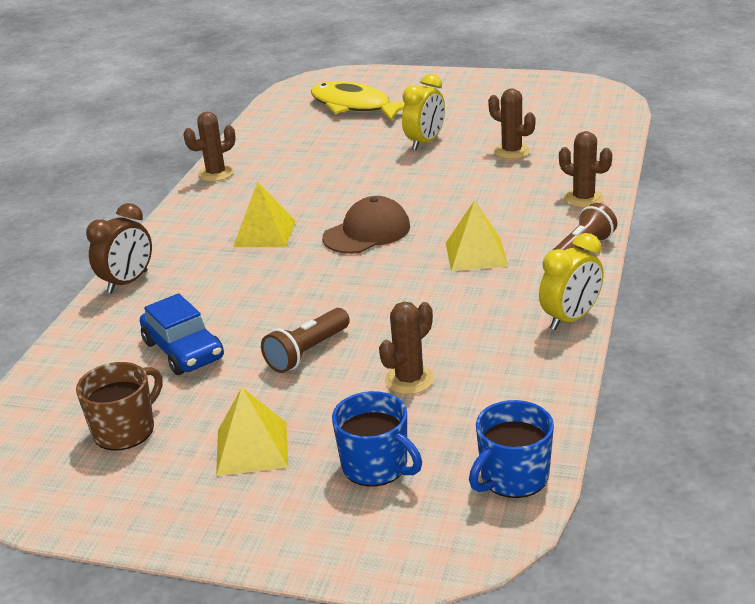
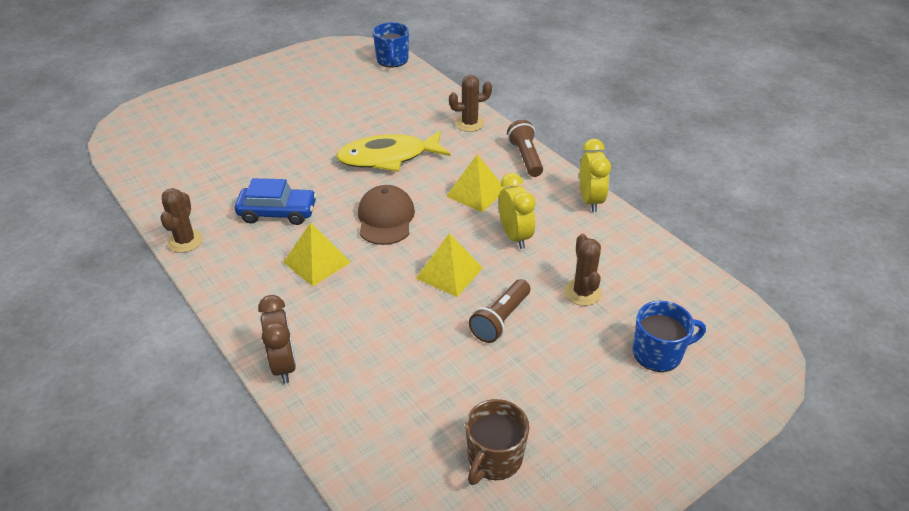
camera: 55 degrees left, 10 degrees up
(125, 430) = (494, 458): brown mug -> brown mug turned 135 degrees counterclockwise
(183, 350) = (424, 379): blue car -> blue car (277, 213)
(252, 448) = (584, 400): yellow pyramid -> yellow pyramid (449, 273)
(307, 352) = (500, 319): brown flashlight -> brown flashlight turned 45 degrees clockwise
(355, 106) = (199, 132): yellow fish -> yellow fish (388, 157)
(425, 142) = (305, 134): yellow clock -> yellow clock (515, 236)
(512, 151) = (374, 113): brown cactus -> none
(513, 477) = (719, 305): blue mug -> blue mug (392, 60)

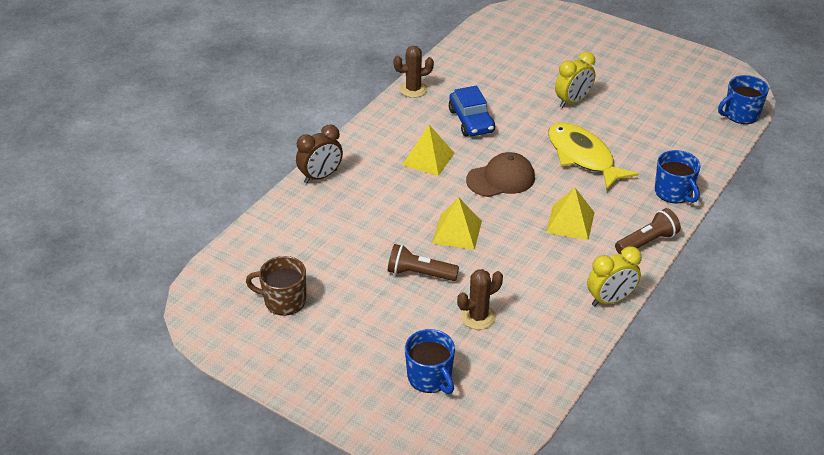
camera: 70 degrees right, 0 degrees up
(469, 123) = (673, 192): brown cactus -> blue mug
(515, 236) = (526, 260): yellow clock -> yellow clock (572, 101)

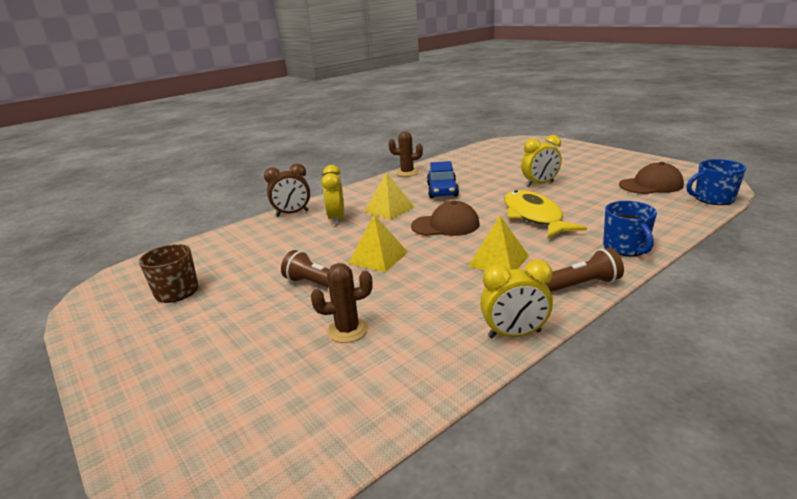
camera: 20 degrees right, 15 degrees down
(379, 180) = (337, 219): none -> yellow clock
(430, 377) = (246, 384): blue mug -> none
(683, 95) = (651, 185): none -> brown cap

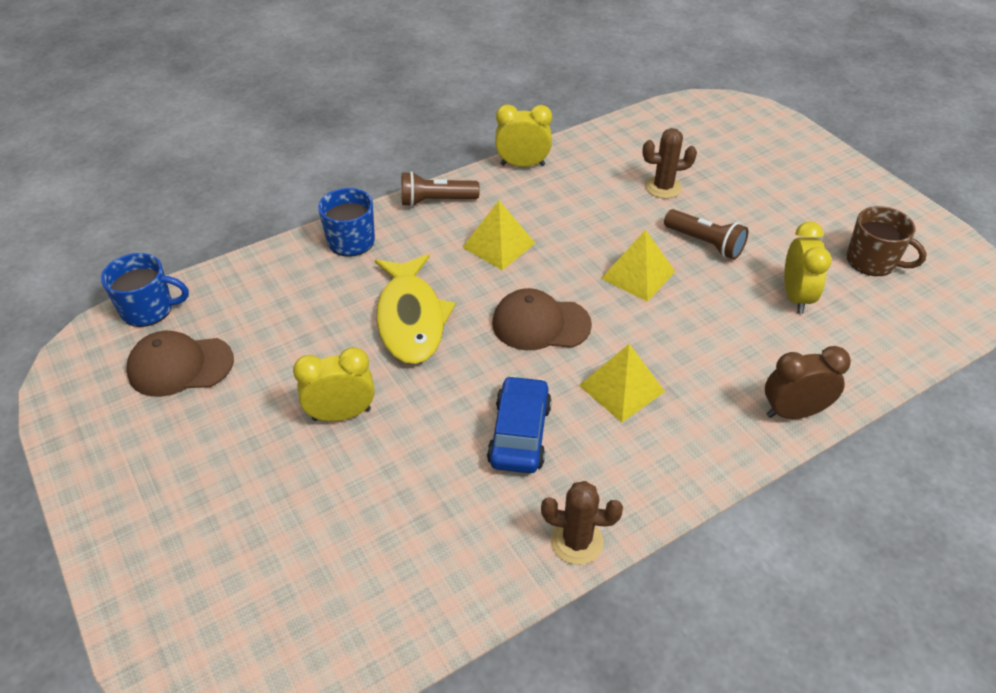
camera: 175 degrees left, 20 degrees up
(337, 219) = (708, 376): yellow clock -> yellow clock (795, 297)

